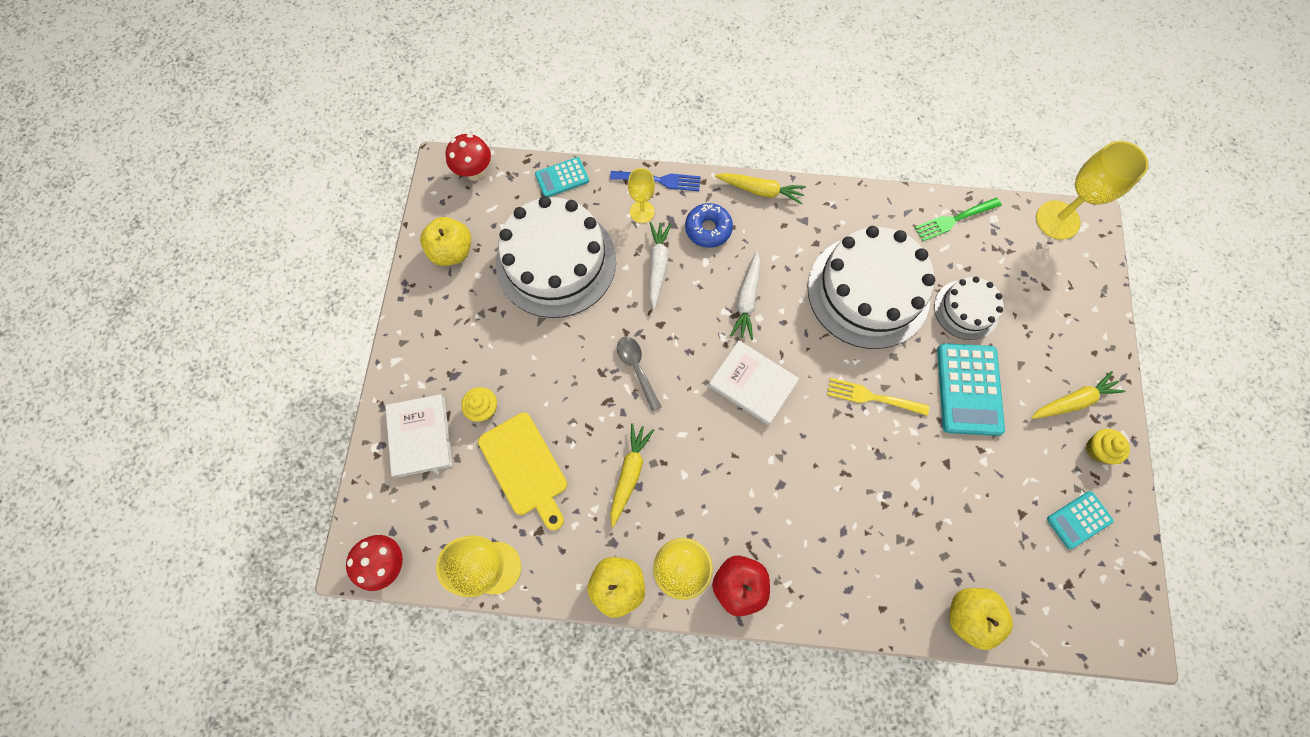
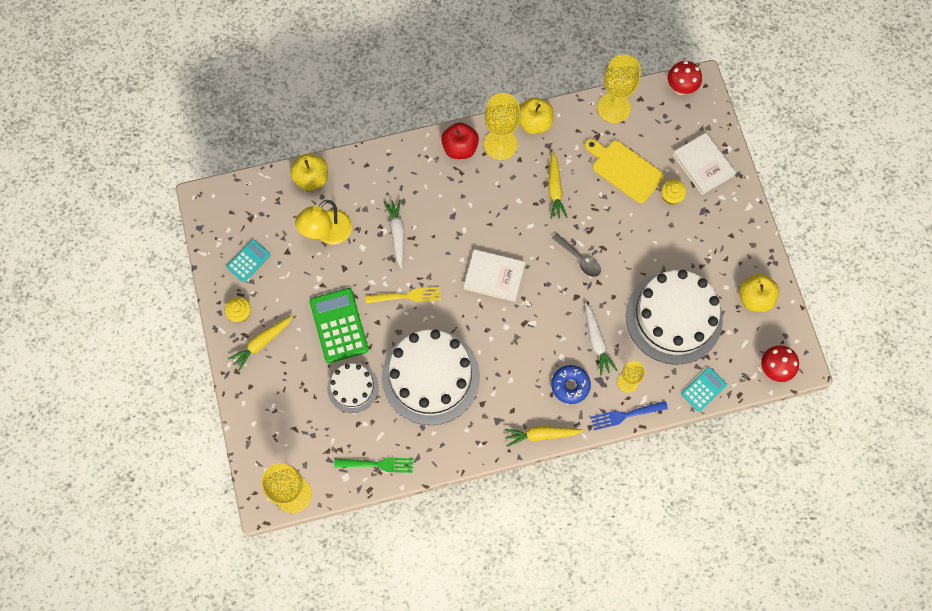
camera: 160 degrees right, 0 degrees up
(747, 299) = (519, 338): white carrot -> white carrot (397, 234)
(954, 219) = (377, 464): green fork -> green fork turned 45 degrees clockwise
(960, 521) = (327, 233): none -> yellow lamp
(969, 389) = (339, 325): turquoise calculator -> green calculator

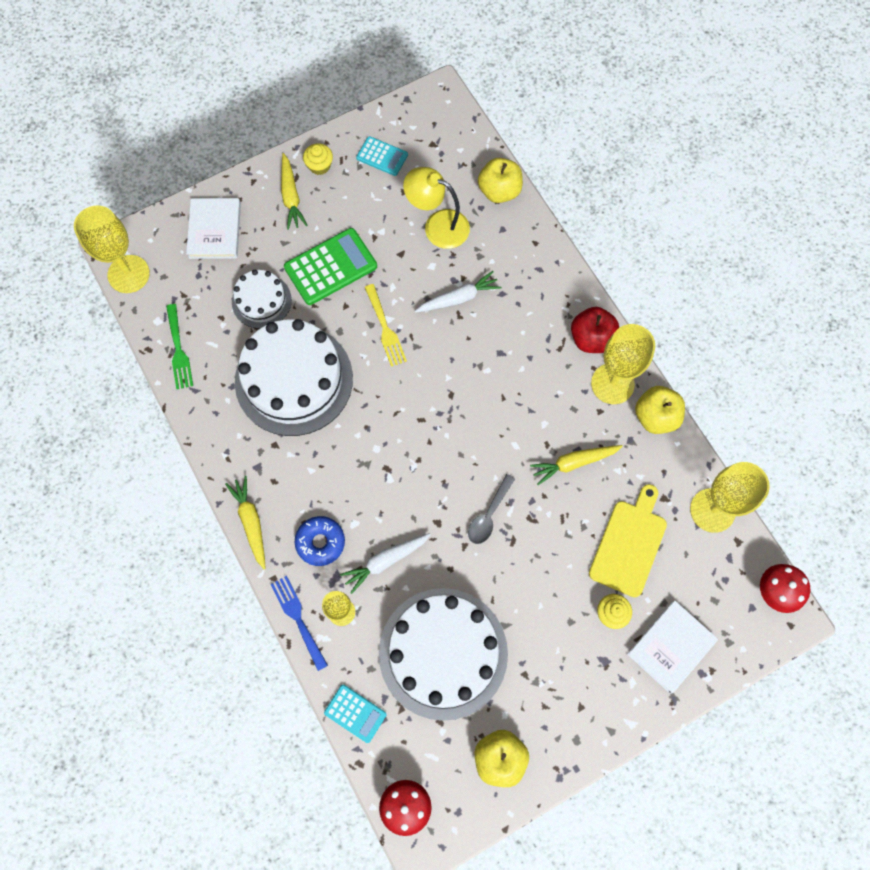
camera: 75 degrees right, 0 degrees up
(262, 343) = (291, 196): yellow carrot -> yellow carrot turned 135 degrees counterclockwise
(494, 276) = (437, 419): white book -> white book (215, 230)

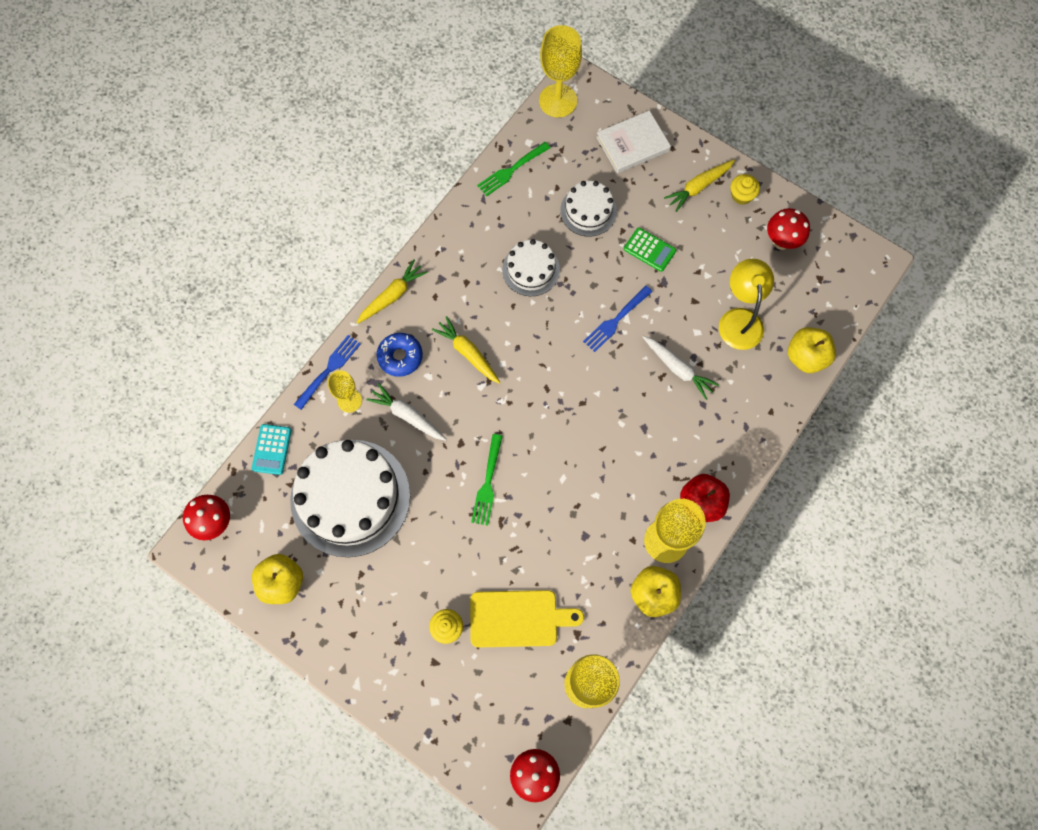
camera: 65 degrees right, 0 degrees up
(294, 379) = (531, 269): white cake -> white cake, size x0.52
(330, 267) = (649, 250): green calculator -> green calculator, size x0.58
(382, 156) = (781, 241): turquoise calculator -> red mushroom
(385, 328) = (616, 320): yellow fork -> blue fork
(489, 515) = (487, 483): grey spoon -> green fork
(574, 463) = (571, 537): yellow carrot -> yellow carrot (468, 353)
(671, 647) = (440, 694): white book -> none

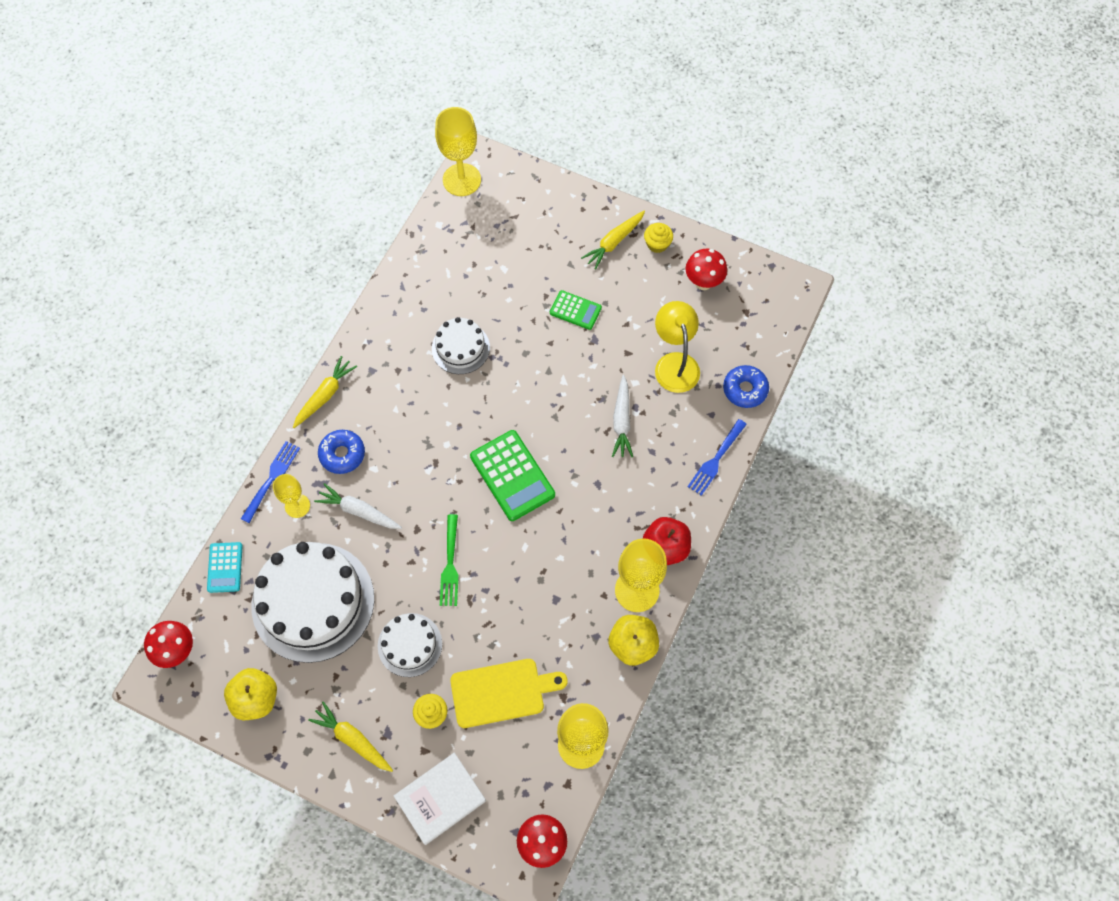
camera: 10 degrees left, 5 degrees down
(468, 353) = (410, 439): yellow carrot -> yellow carrot (353, 739)
(511, 170) = (426, 254): green fork -> none
(562, 405) = (512, 475): none -> green calculator
(588, 211) = (509, 282): white cake -> white cake (410, 645)
(616, 320) = (553, 384): blue fork -> blue fork (716, 459)
(633, 144) = (542, 211): white book -> white book (440, 799)
(678, 369) = (622, 421): white carrot -> white carrot turned 60 degrees clockwise
(806, 357) = (745, 389): yellow apple -> blue donut

